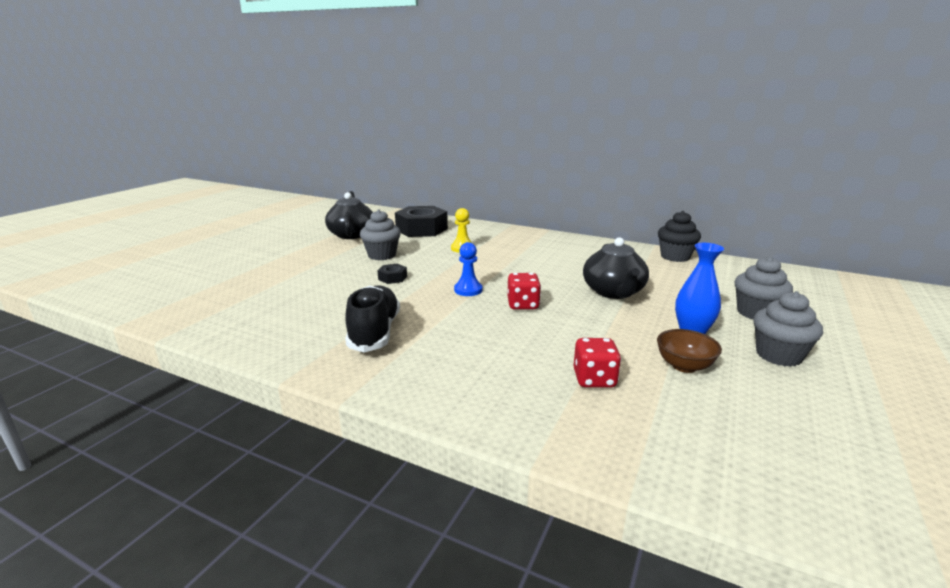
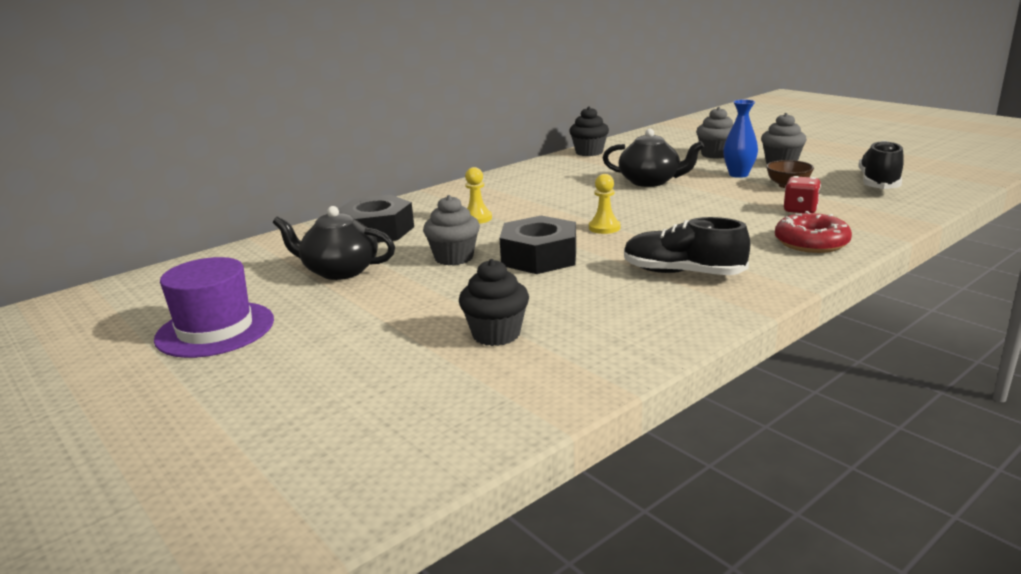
camera: 65 degrees left, 0 degrees up
(256, 286) = (496, 334): none -> black cupcake
(270, 228) = (215, 329): none -> purple hat
(392, 278) = (539, 257): black nut -> black nut, size x2.26
(468, 290) = (604, 228): blue pawn -> yellow pawn
(484, 392) = (811, 243): none -> red donut
(523, 305) = (656, 212): red dice -> none
(779, 439) = (878, 183): none -> black shoe

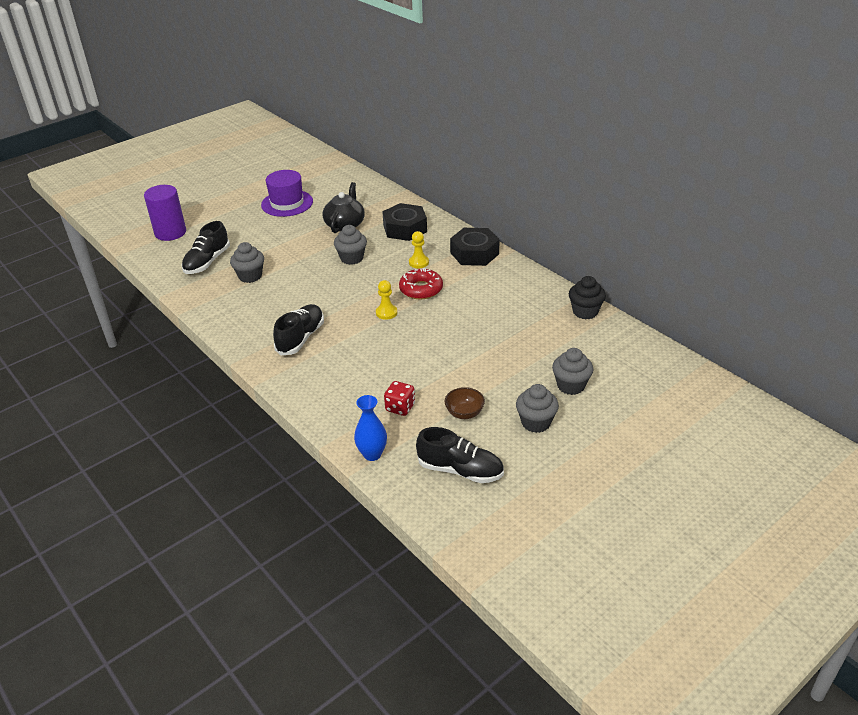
camera: 90 degrees right, 15 degrees up
(254, 473) = (170, 233): none -> purple cylinder
(428, 391) = (207, 262): none -> black shoe
(496, 334) = (250, 276): black cupcake -> grey cupcake
(539, 257) = (343, 287): black nut -> black nut (474, 253)
(650, 181) = (489, 340): black teapot -> none
(738, 174) = (501, 390): blue vase -> blue vase (372, 454)
(811, 243) = (331, 399): red donut -> red donut (421, 289)

